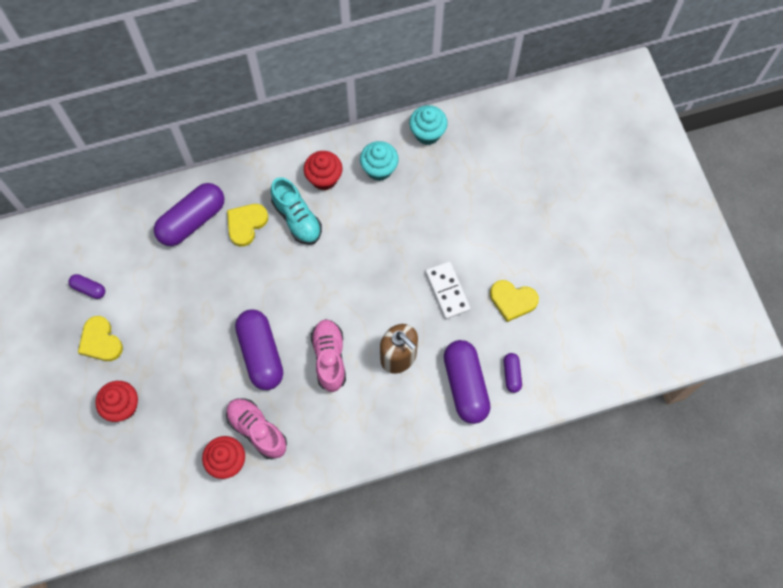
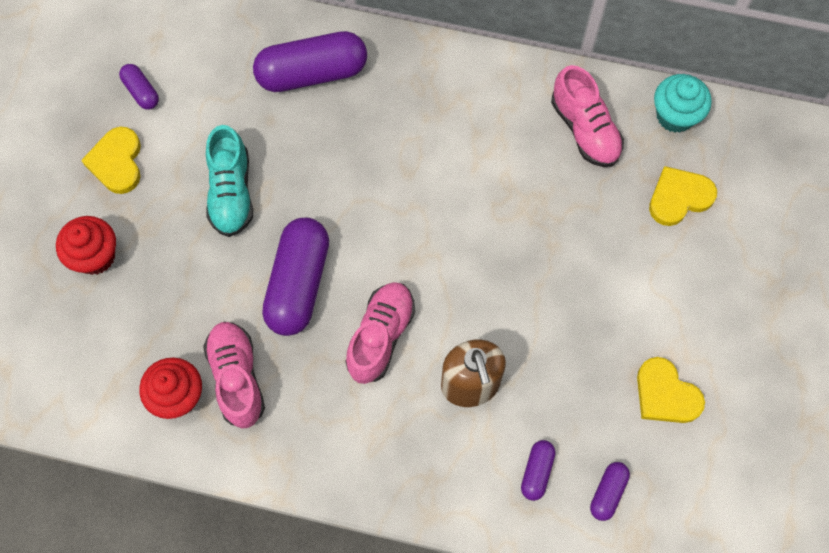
camera: 30 degrees right, 0 degrees up
(246, 224) = (375, 112): yellow heart -> yellow heart (679, 197)
(297, 218) = (443, 138): turquoise shoe -> turquoise shoe (231, 192)
(324, 178) = (507, 105): red cupcake -> none
(379, 169) = (585, 129): turquoise cupcake -> pink shoe
(447, 291) = (584, 334): white domino -> none
(465, 385) = (537, 472): purple capsule -> purple capsule, size x0.48

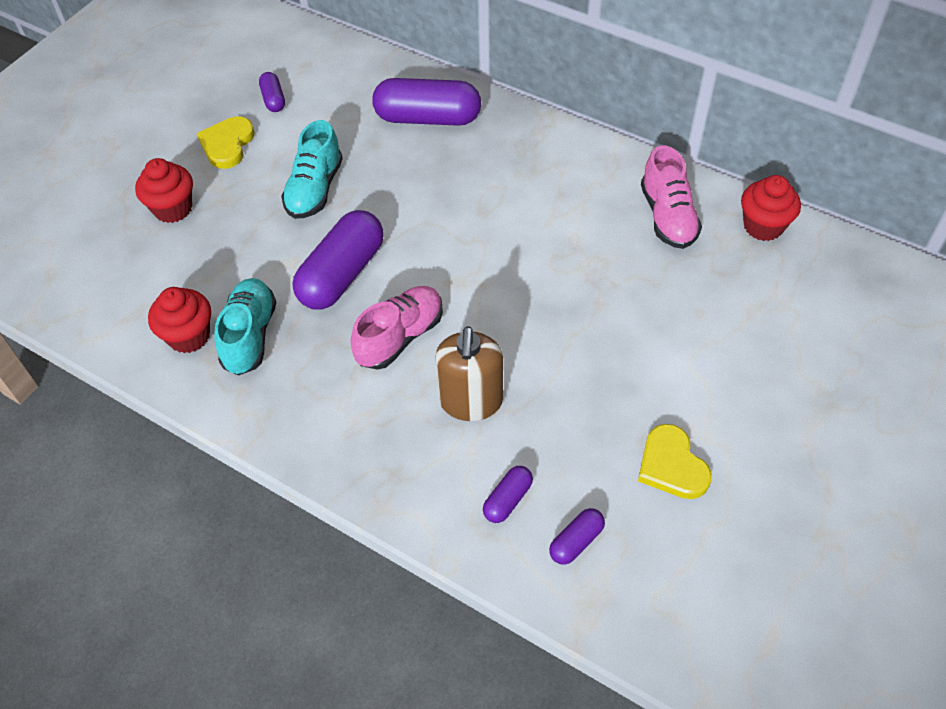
camera: 20 degrees right, 15 degrees down
(237, 378) = (250, 336): pink shoe -> turquoise shoe
(675, 115) = (763, 226): turquoise cupcake -> red cupcake
(679, 197) = (745, 294): yellow heart -> none

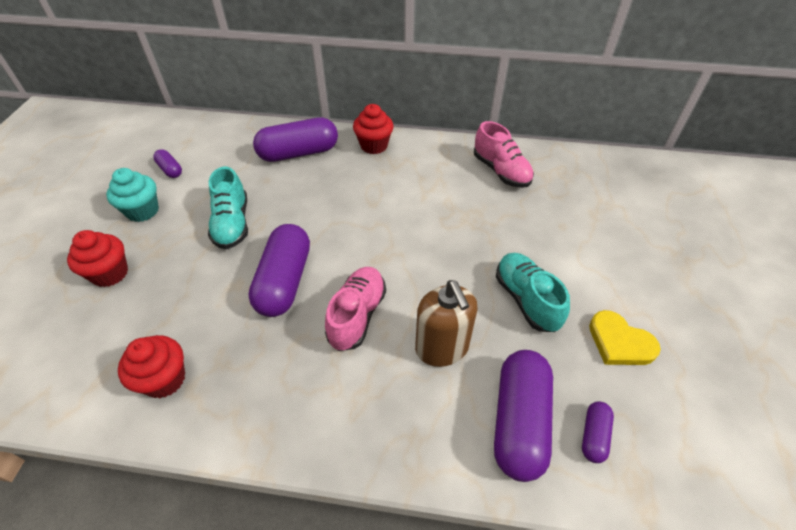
camera: 25 degrees left, 5 degrees down
(227, 144) = (143, 211): yellow heart -> turquoise cupcake
(250, 336) = (224, 359): turquoise shoe -> turquoise shoe (526, 300)
(507, 500) = (519, 421): purple capsule -> purple capsule, size x2.10
(763, 226) = (563, 160): red cupcake -> red cupcake (374, 146)

